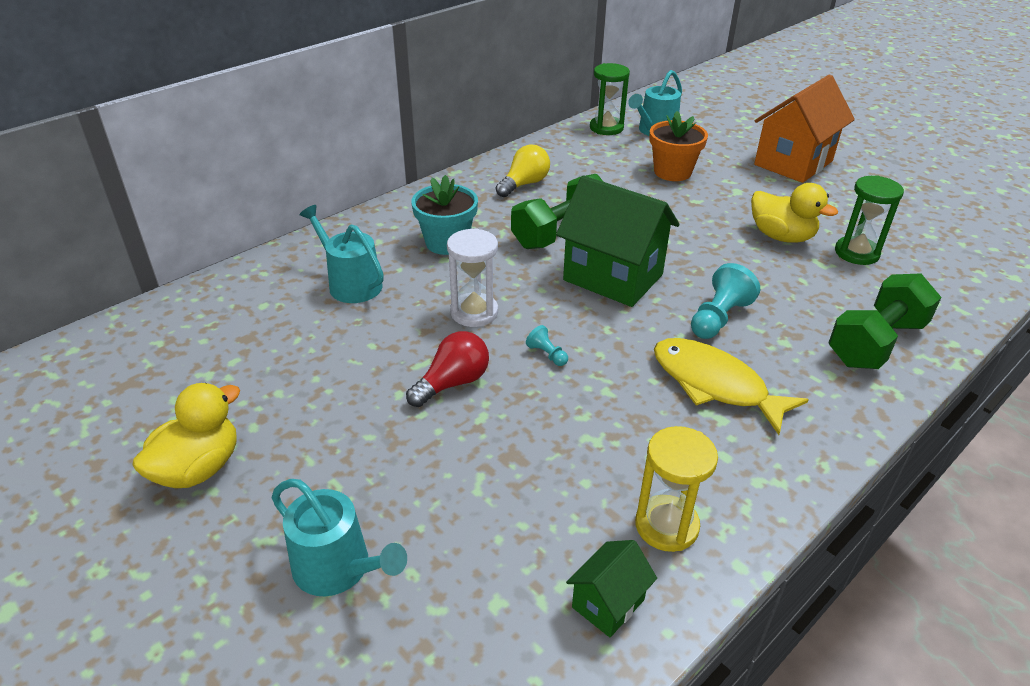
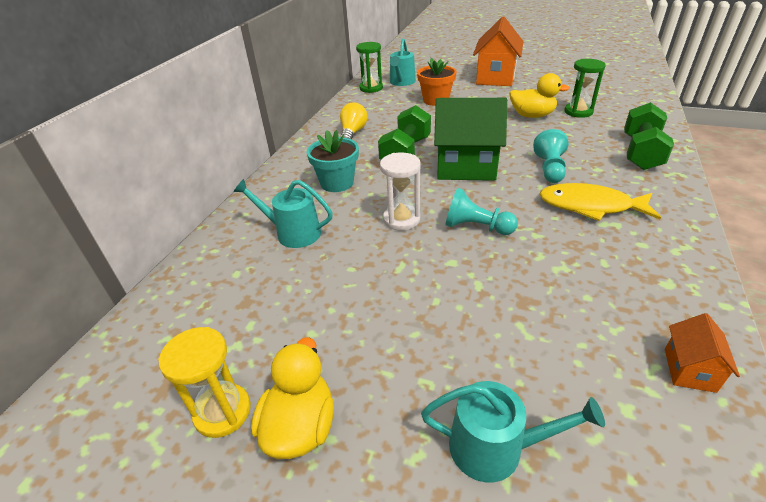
camera: 25 degrees left, 0 degrees up
(452, 383) = (435, 270): red light bulb -> none
(547, 354) = (476, 227): turquoise pawn -> turquoise pawn, size x1.94
(608, 603) = (689, 370): green house -> orange house
(666, 525) = (662, 301): yellow hourglass -> yellow hourglass (222, 412)

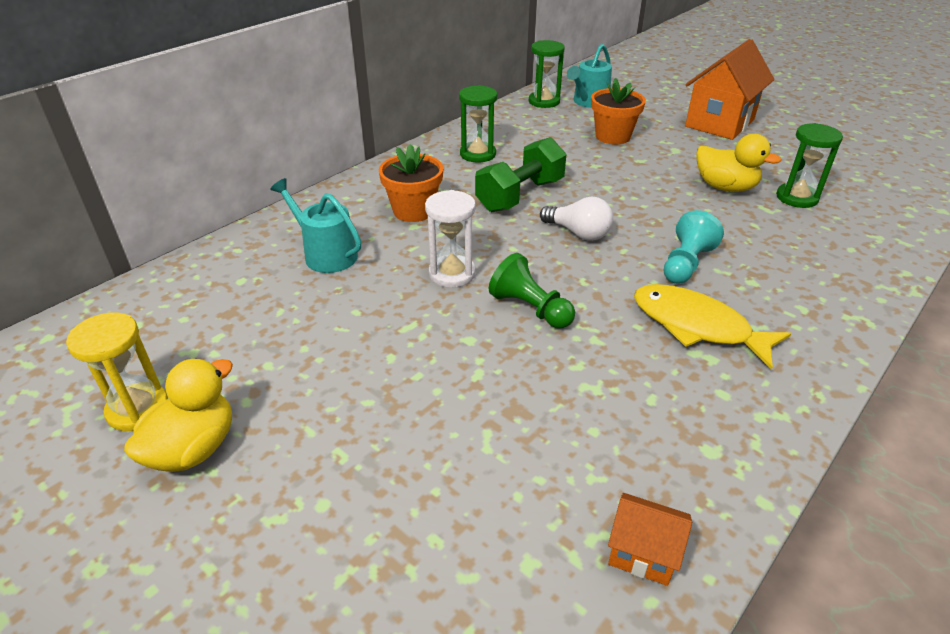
camera: 20 degrees right, 0 degrees up
(337, 183) = (413, 211): turquoise flower pot -> orange flower pot
(353, 132) = (478, 154): yellow light bulb -> green hourglass
(465, 167) = (578, 233): green house -> white light bulb
(476, 227) = (530, 309): turquoise pawn -> green pawn
(495, 447) = (356, 542): turquoise watering can -> none
(641, 153) = (836, 277): green dumbbell -> none
(689, 370) = (642, 553): orange house -> orange house turned 75 degrees clockwise

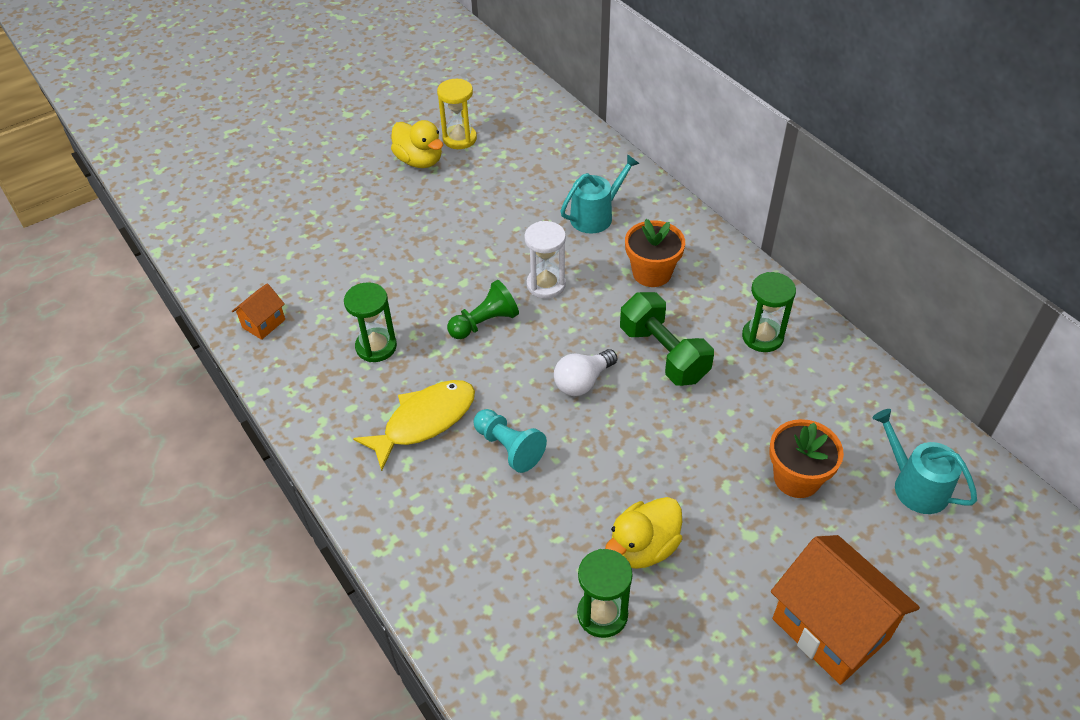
camera: 105 degrees right, 10 degrees up
(544, 101) = (916, 433): green hourglass -> green hourglass (376, 347)

